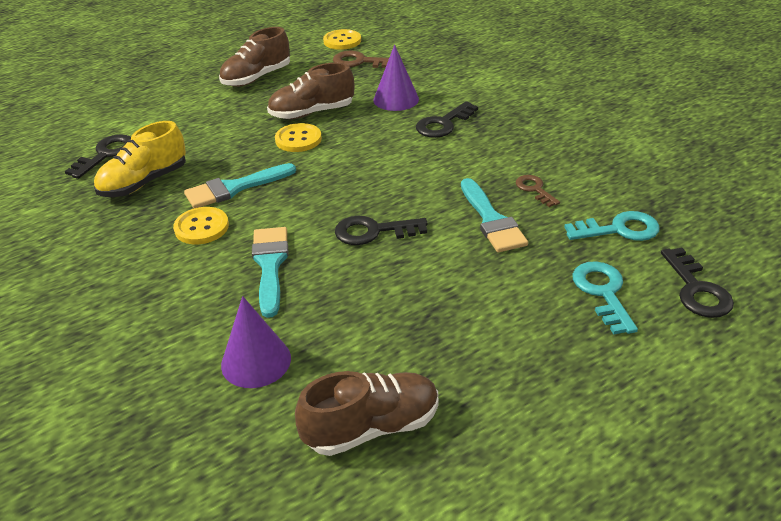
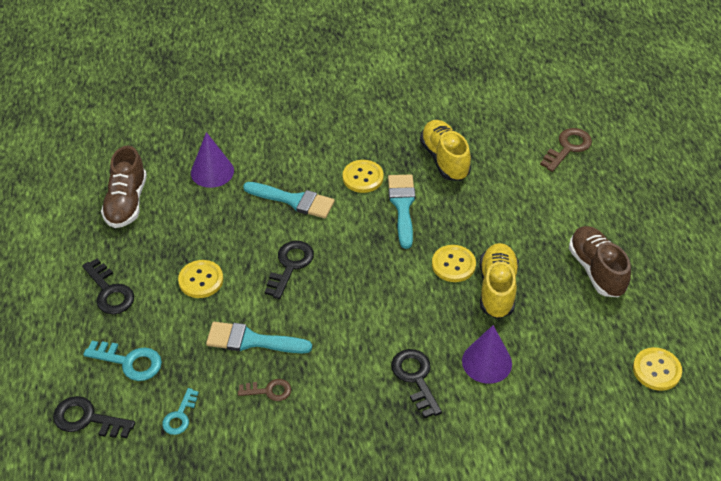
camera: 115 degrees right, 10 degrees up
(106, 154) = (502, 146): black key -> black key (109, 292)
(312, 113) = (497, 289): brown shoe -> yellow shoe
(360, 62) = (591, 366): brown key -> brown key (568, 148)
(447, 288) = (201, 280): none -> yellow button
(619, 229) = (180, 416): turquoise key -> turquoise key, size x0.65

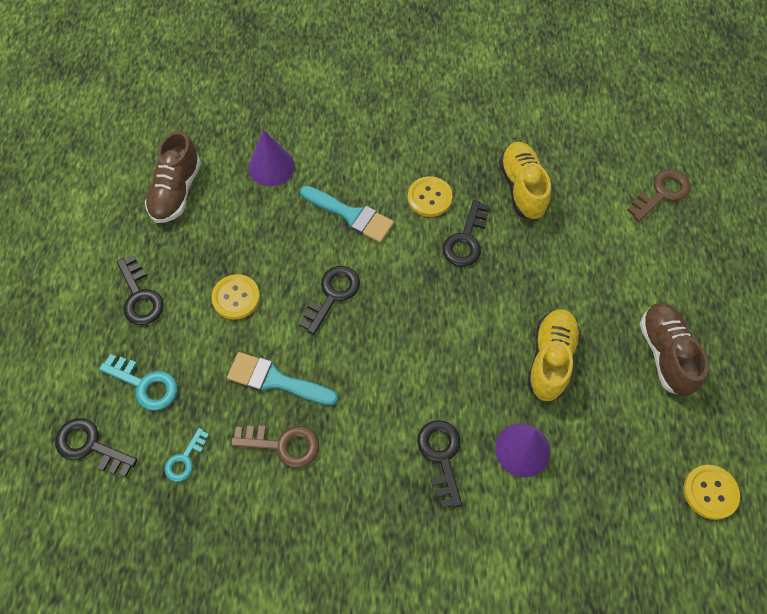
camera: 10 degrees right, 15 degrees up
(269, 391) = (283, 445): brown key -> brown key, size x1.54
(402, 206) = (466, 239): turquoise brush -> black key
(453, 264) = (508, 321): yellow button -> none

